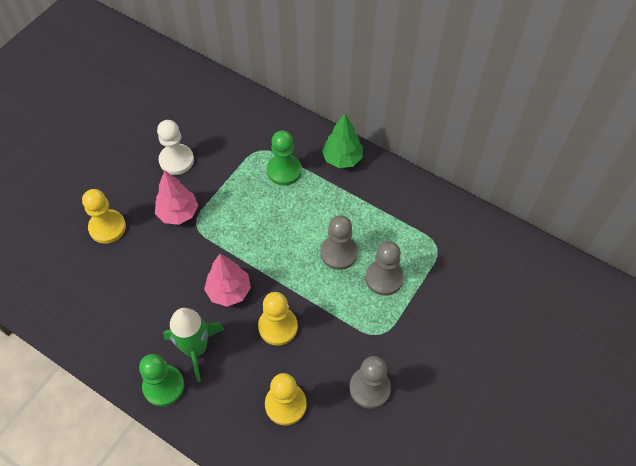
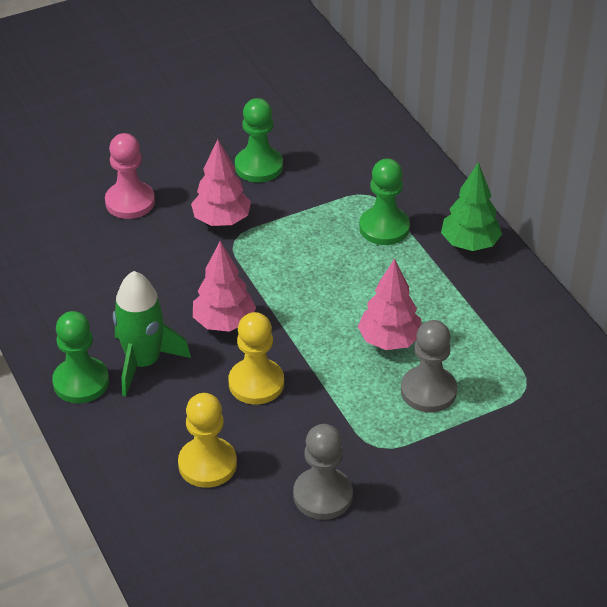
camera: 30 degrees right, 15 degrees down
(107, 227) = (130, 202): yellow pawn -> pink pawn
(176, 160) = (258, 166): white pawn -> green pawn
(339, 253) = (389, 341): grey pawn -> pink tree

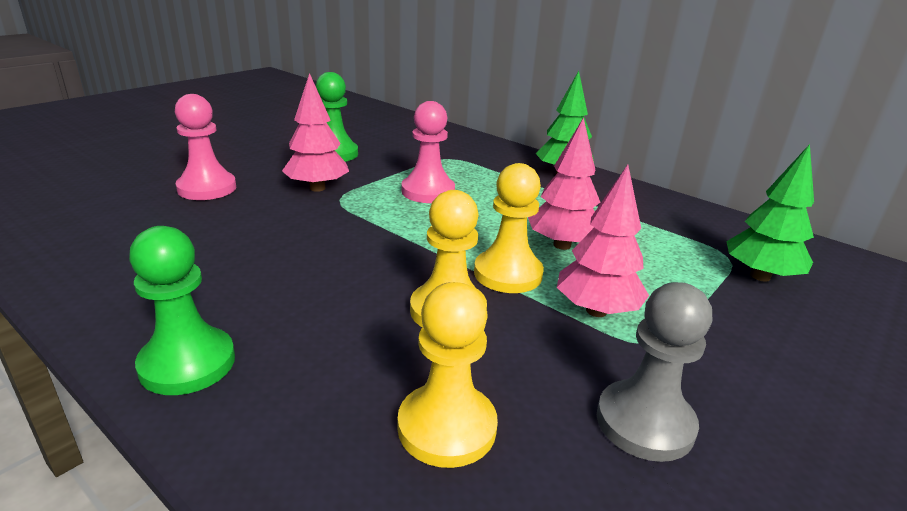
camera: 25 degrees left, 15 degrees down
(143, 362) = (280, 320): green rocket -> none
(224, 322) = (368, 262): pink tree -> pink tree (596, 311)
(317, 245) = (428, 191): none -> pink pawn
(322, 360) = (508, 274): none -> yellow pawn
(384, 228) = (480, 174): green pawn -> none
(428, 391) = (644, 277): grey pawn -> none
(529, 414) = (760, 276): none -> green tree

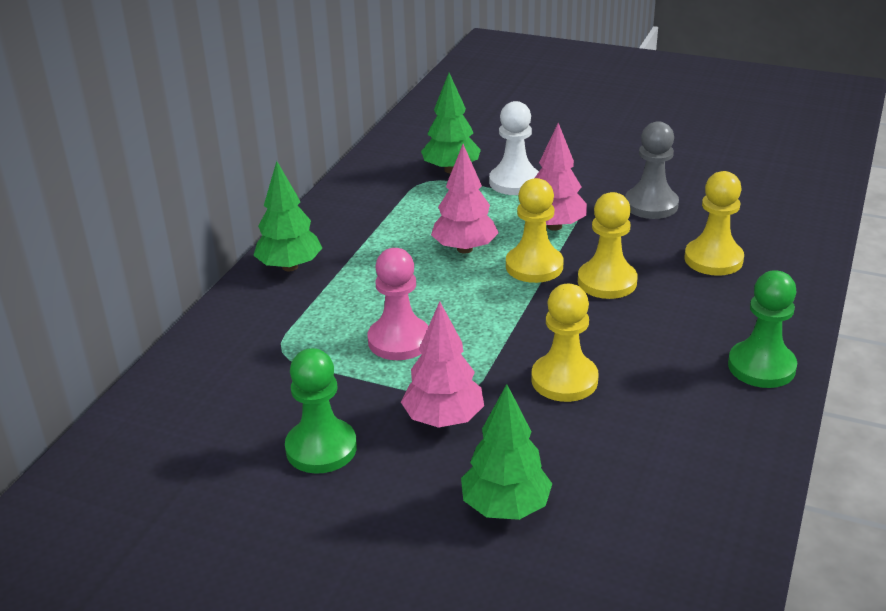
camera: 105 degrees left, 5 degrees up
(207, 188) = (505, 507): pink pawn -> green tree
(308, 240) = (564, 380): none -> yellow pawn
(726, 312) = (514, 182): none -> white pawn

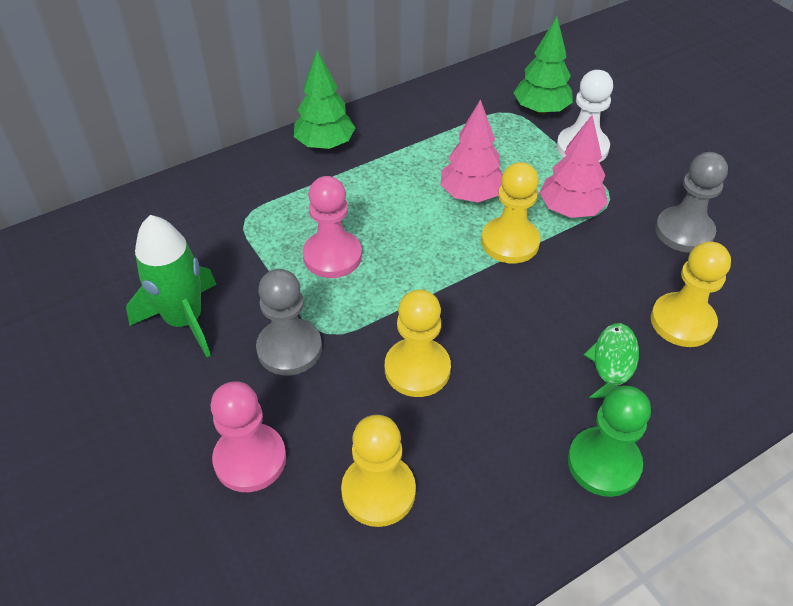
camera: 35 degrees right, 15 degrees up
(321, 448) = (184, 320): green pawn -> green rocket
(443, 419) = (289, 348): pink tree -> grey pawn
(505, 507) = (250, 459): green tree -> pink pawn
(607, 282) = (556, 291): yellow pawn -> yellow pawn (378, 491)
(697, 305) = (613, 362): none -> green fish

